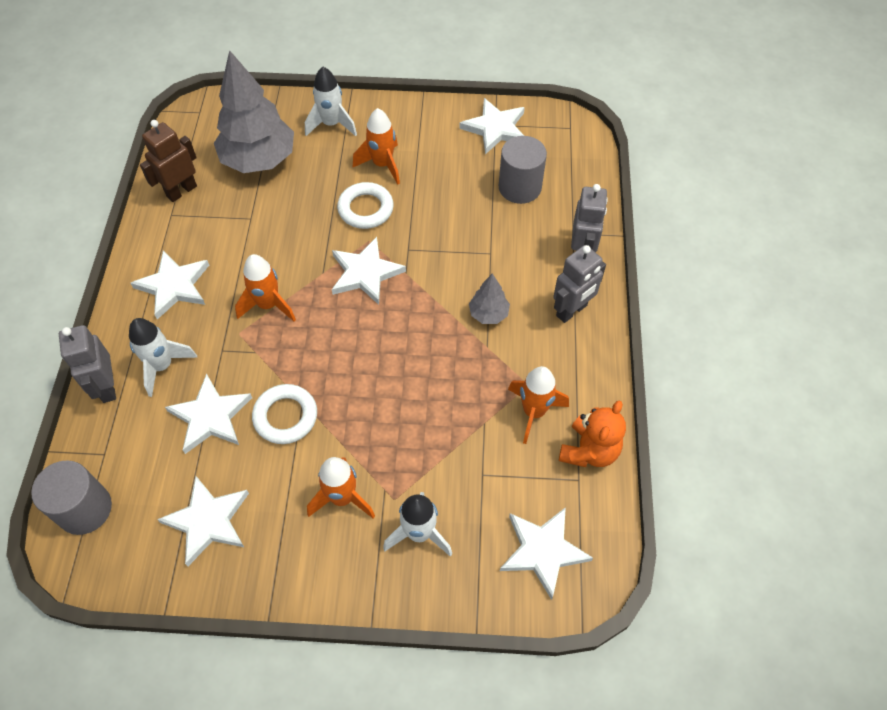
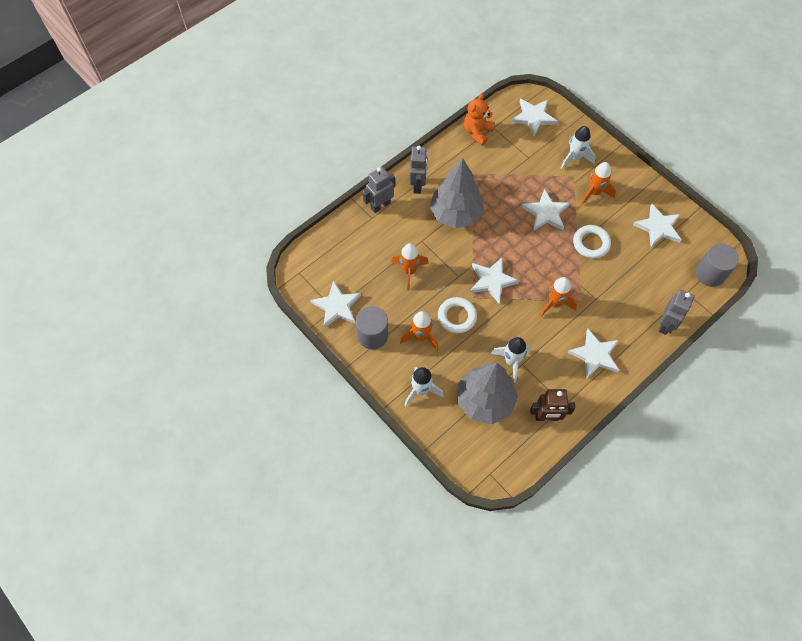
camera: 135 degrees left, 5 degrees up
(162, 366) = (631, 314): white rocket -> white rocket (511, 361)
(210, 416) = (625, 270): white star -> white star (545, 213)
(488, 314) = (455, 214): grey tree -> grey tree, size x2.15
(519, 187) = (367, 261): grey cylinder -> grey cylinder (372, 335)
(534, 412) = (482, 161): orange rocket -> orange rocket (409, 271)
(572, 311) = (418, 185): grey robot -> grey robot turned 90 degrees clockwise
(589, 450) = (477, 132): orange teddy bear -> orange teddy bear turned 45 degrees counterclockwise

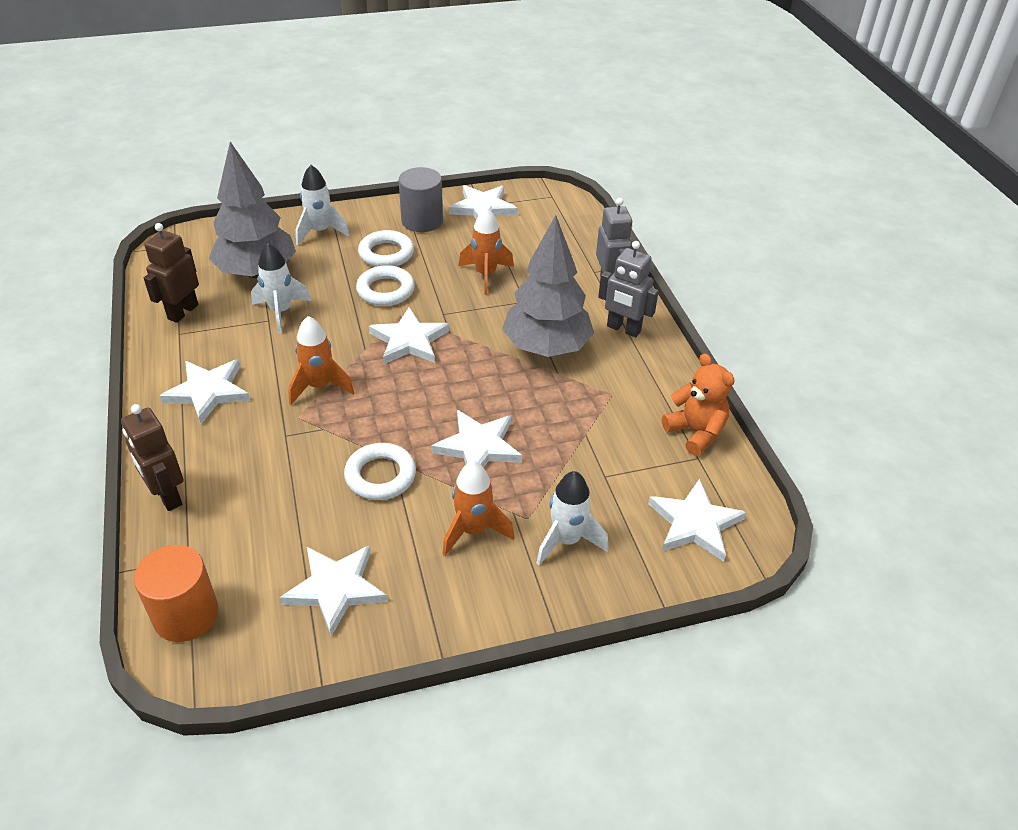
camera: 115 degrees right, 20 degrees down
(421, 336) = (386, 254): orange rocket -> white ring
(666, 325) = (167, 496): grey robot -> brown robot
(710, 273) = (186, 615): grey cylinder -> orange cylinder

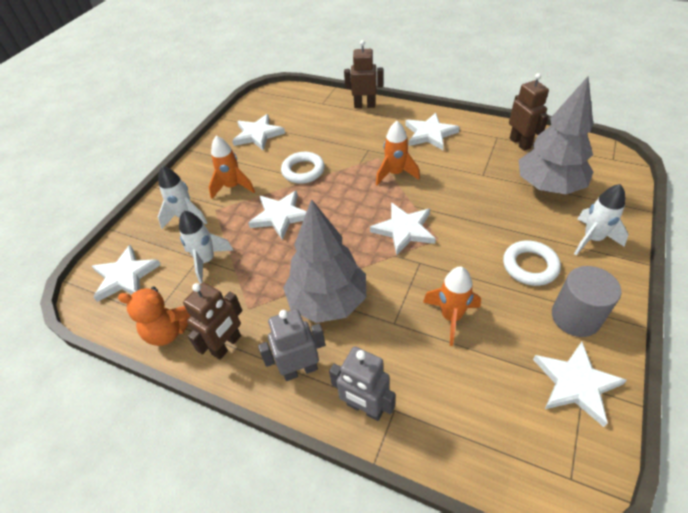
camera: 135 degrees right, 5 degrees up
(186, 615) = (294, 96): orange cylinder -> none
(281, 312) = (488, 182): white rocket -> white rocket (207, 261)
(385, 290) = (475, 243): white ring -> none
(658, 383) = (227, 345): none -> brown robot

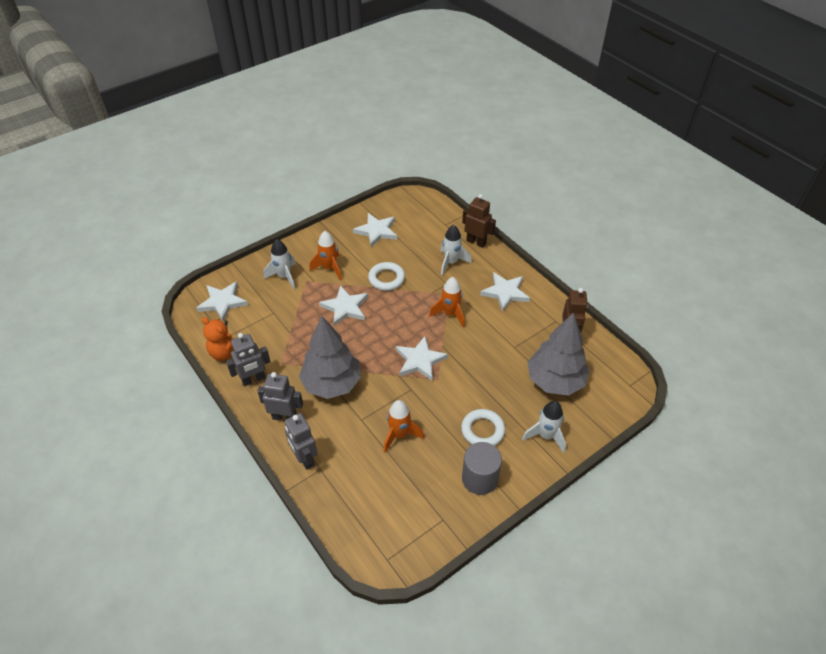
camera: 25 degrees right, 0 degrees up
(207, 261) = (277, 317): white rocket -> white rocket (451, 262)
(227, 345) = (253, 379): brown robot -> grey robot
(576, 384) = (439, 515): white star -> none

